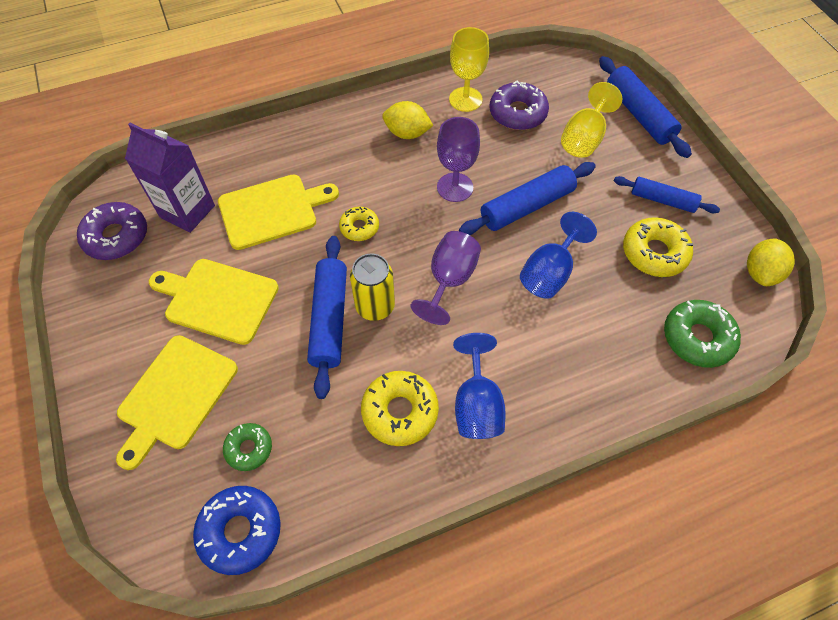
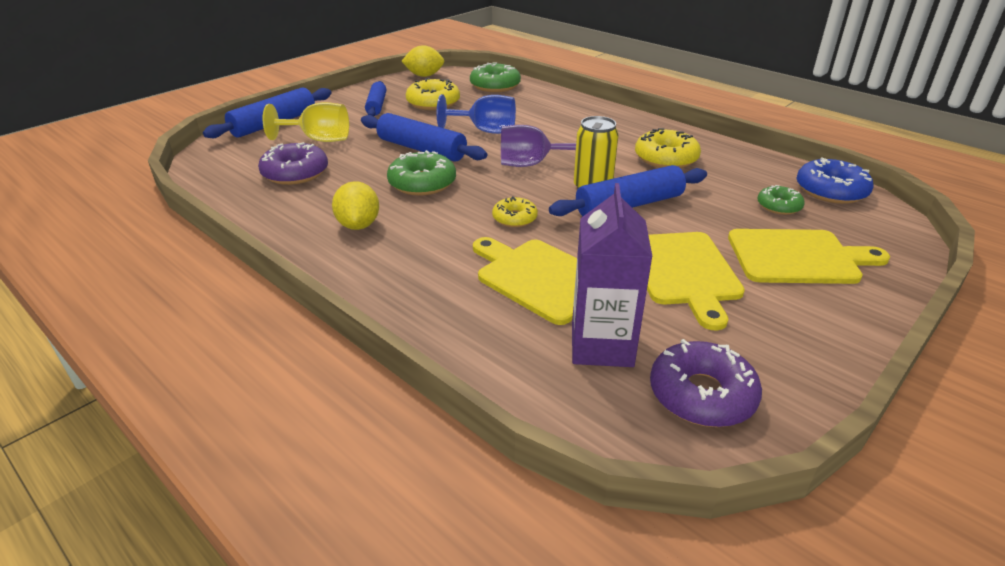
camera: 115 degrees left, 25 degrees down
(455, 187) = (422, 183): purple goblet -> green donut
(465, 99) = (283, 203): yellow goblet -> none
(477, 404) = (625, 135): blue goblet -> none

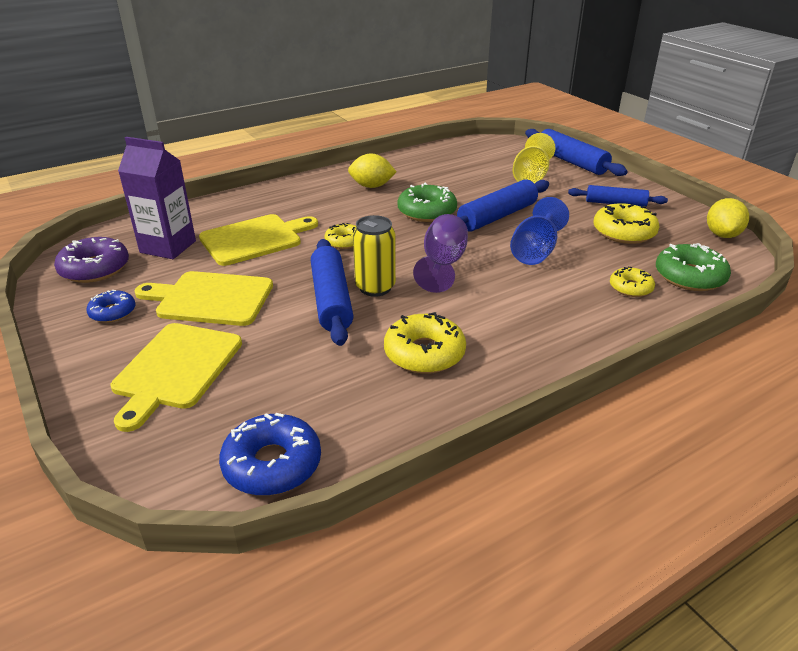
camera: 105 degrees right, 0 degrees up
(295, 173) = (467, 169): purple donut -> none
(523, 101) = (630, 288): none -> yellow donut
(767, 332) = (113, 312): none -> blue donut
(779, 206) = (267, 398): green donut -> none

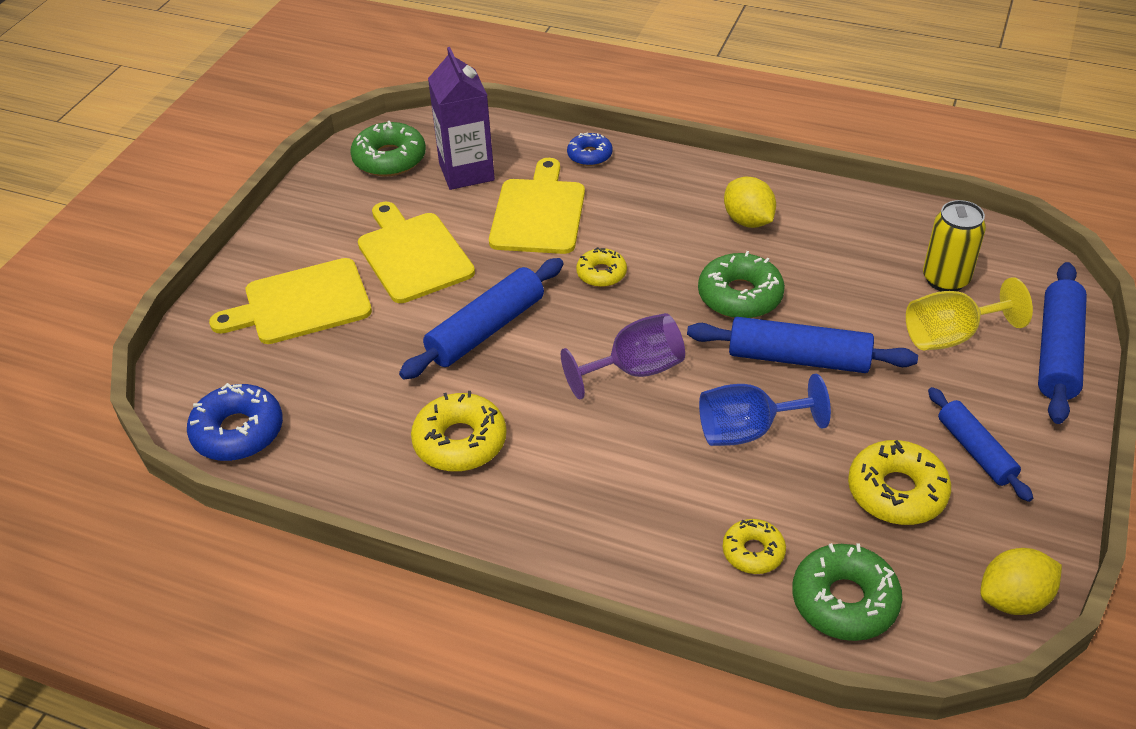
camera: 55 degrees right, 10 degrees up
(95, 269) = (389, 159): purple donut -> green donut
(113, 312) = (340, 215): blue donut -> blue donut (589, 155)
(254, 239) = (538, 213): yellow cutting board -> yellow cutting board turned 105 degrees counterclockwise
(375, 287) = (538, 346): yellow can -> yellow can (945, 279)

